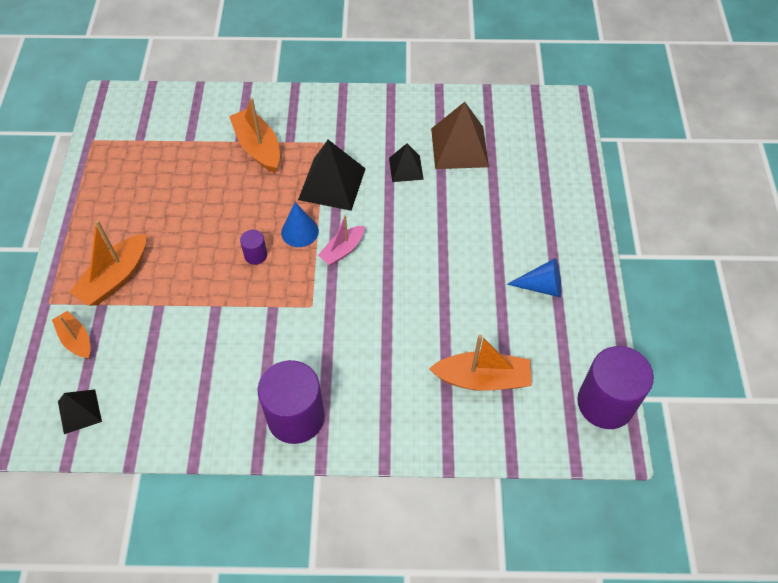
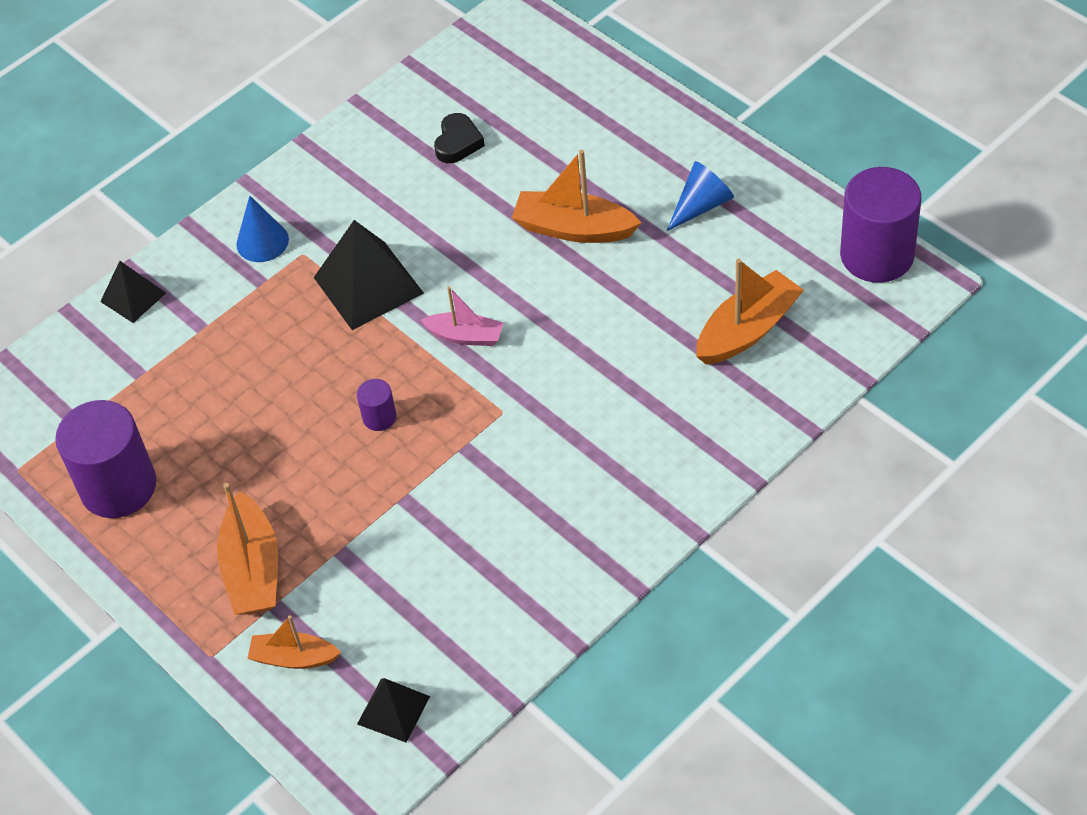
camera: 40 degrees left, 5 degrees down
(258, 147) = (234, 317): orange boat -> orange boat (574, 229)
(296, 417) = (618, 515): purple cylinder -> purple cylinder (118, 486)
(299, 231) = (396, 357): blue cone -> blue cone (262, 241)
(342, 250) = (465, 336): pink boat -> pink boat turned 75 degrees counterclockwise
(406, 168) = (428, 207): black pyramid -> black pyramid (133, 297)
(459, 147) = (458, 142): brown pyramid -> black heart

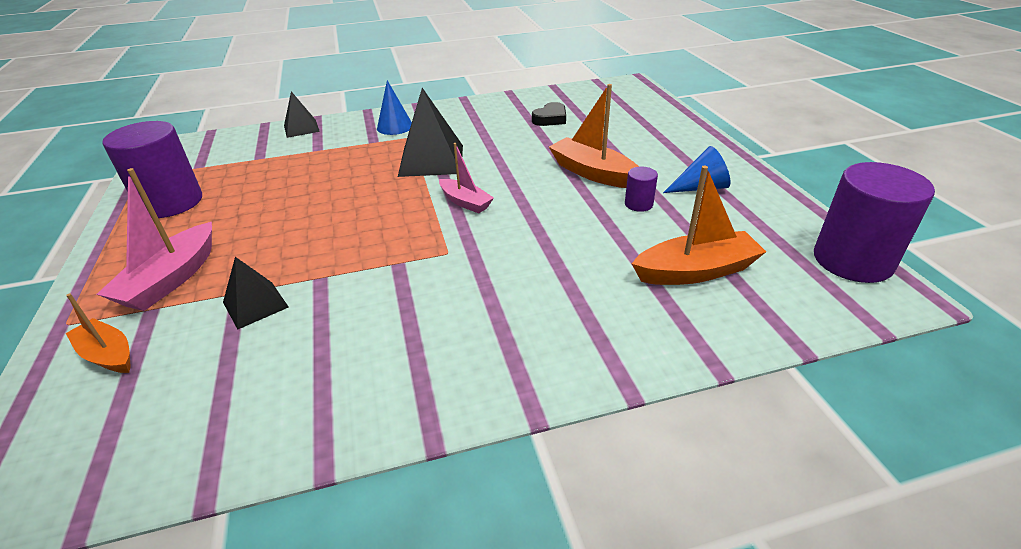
camera: 25 degrees right, 15 degrees down
(253, 569) = (171, 279): orange boat -> pink boat
(379, 417) = (361, 225): purple cylinder -> purple cylinder (638, 204)
(393, 710) = (109, 444): black pyramid -> black pyramid (255, 304)

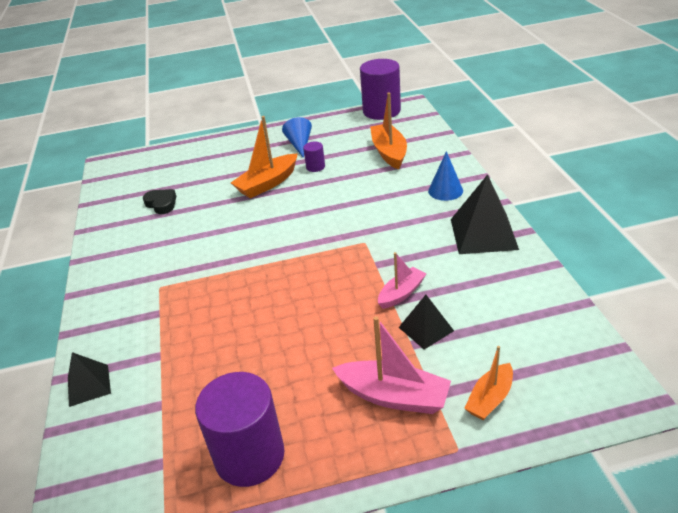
camera: 85 degrees left, 0 degrees up
(395, 127) = (127, 302): blue cone -> blue cone (445, 190)
(431, 160) = (217, 266): black pyramid -> black pyramid (483, 234)
(465, 202) = (296, 240): pink boat -> pink boat (401, 293)

